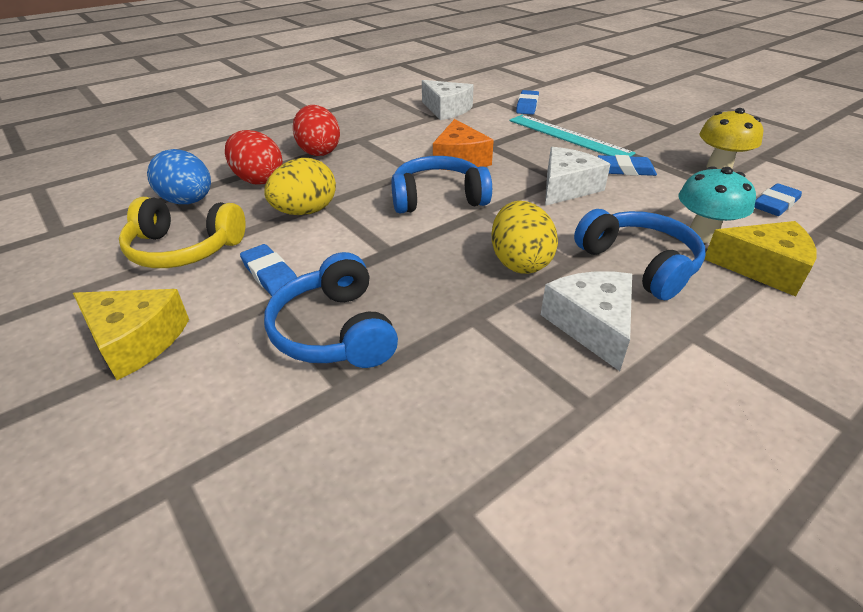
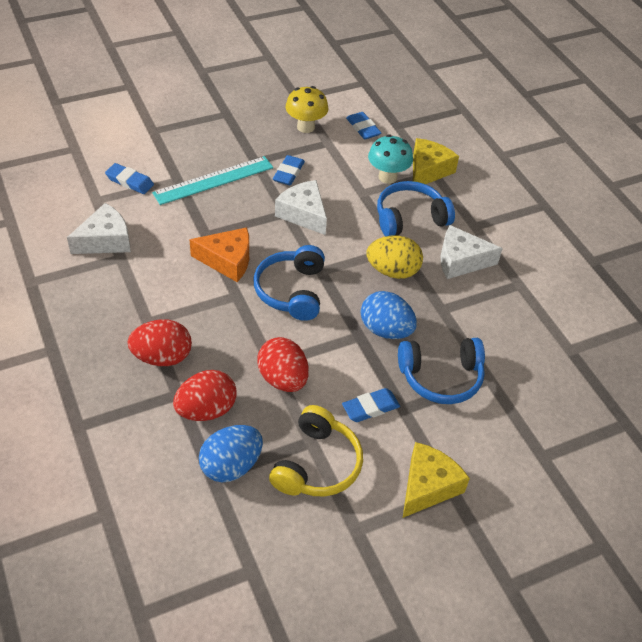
camera: 80 degrees left, 10 degrees up
(305, 212) = (283, 379): yellow egg -> red egg
(407, 270) = (385, 330): none -> blue egg

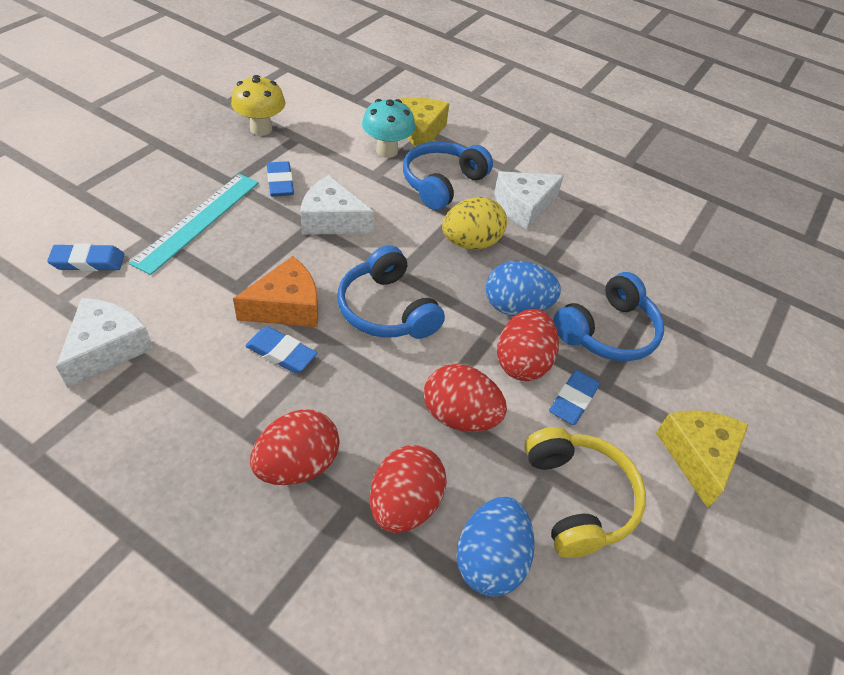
camera: 35 degrees left, 0 degrees up
(356, 367) = (522, 362): none -> red egg
(363, 128) = (323, 111): blue eraser -> blue eraser (281, 353)

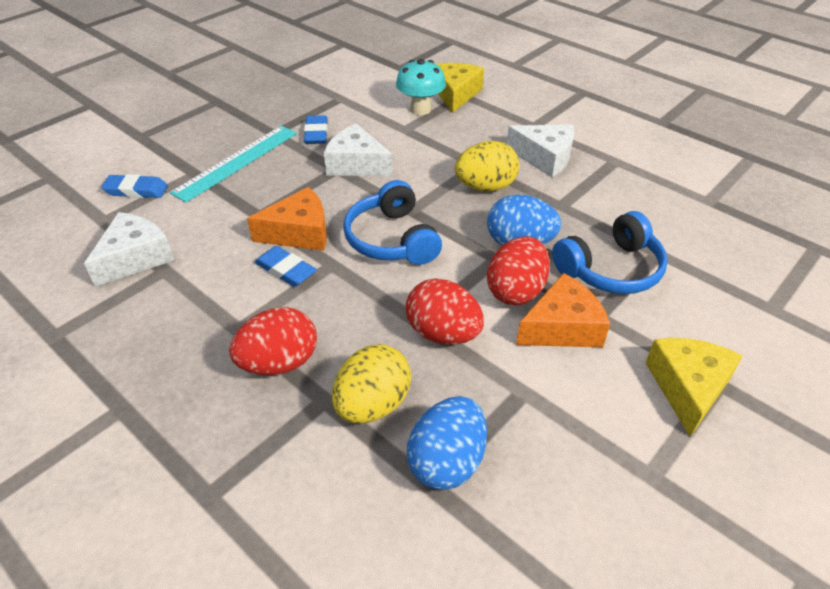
camera: 15 degrees right, 5 degrees down
(261, 129) = (309, 91): yellow mushroom -> none
(404, 504) = (372, 405): red egg -> yellow egg
(442, 183) = (468, 137): blue headphones -> none
(523, 206) = (545, 158): white cheese -> white cheese turned 135 degrees counterclockwise
(573, 400) = (562, 327): blue eraser -> orange cheese
(577, 498) = (548, 415): yellow headphones -> none

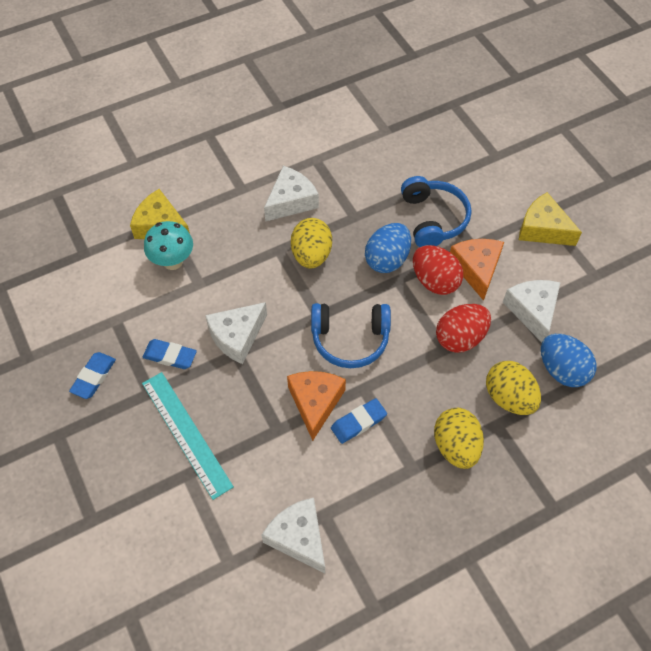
camera: 70 degrees left, 15 degrees up
(136, 190) = (193, 530): blue eraser -> blue eraser (93, 377)
(279, 363) = (456, 446): red egg -> yellow egg
(531, 404) = (532, 311): none -> white cheese

